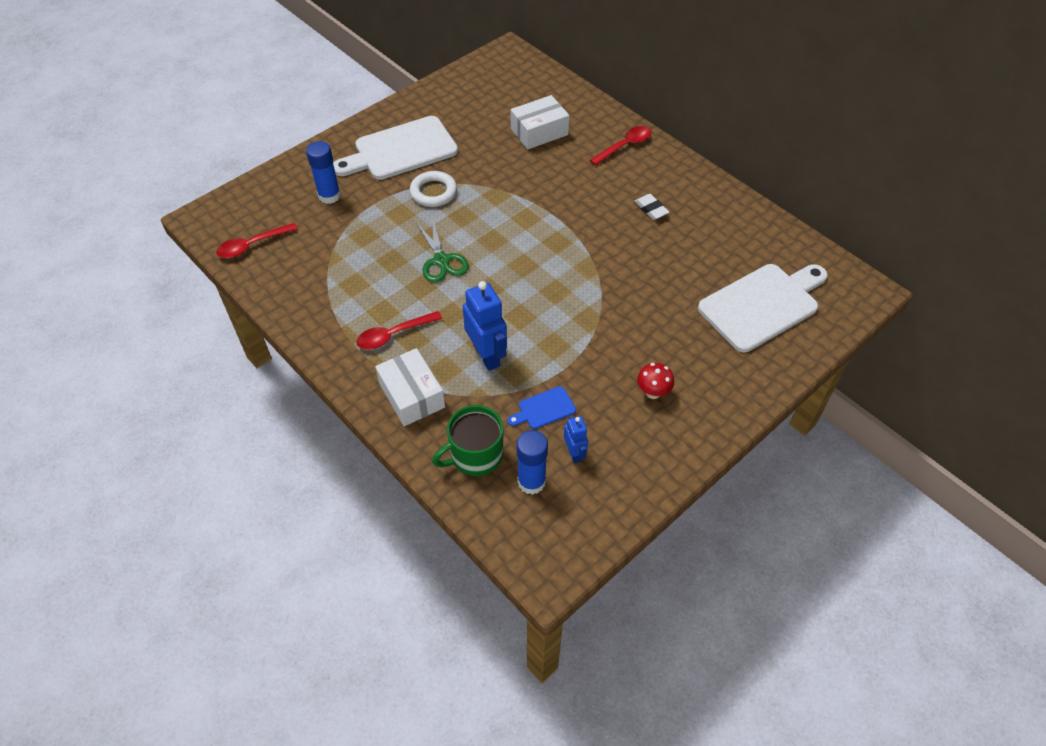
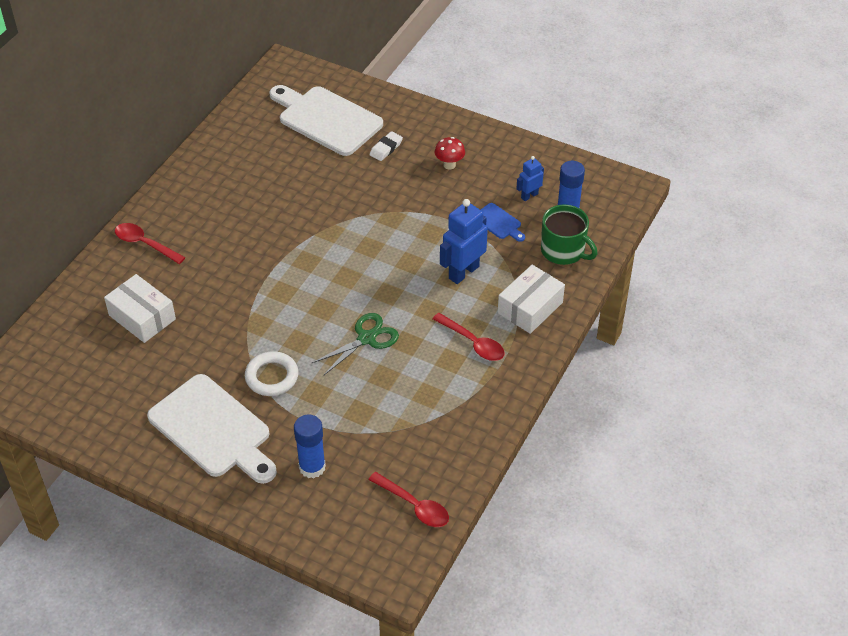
camera: 110 degrees left, 5 degrees down
(651, 209) = (234, 206): white eraser -> white eraser (386, 148)

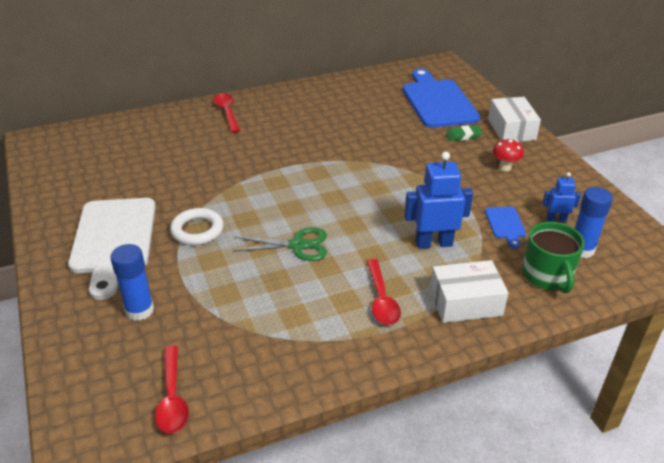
camera: 40 degrees right, 10 degrees down
(142, 317) = (168, 149): white box -> white box (511, 129)
(326, 119) = (437, 101): white cutting board -> blue cutting board
(386, 148) = (463, 136): white eraser -> green eraser

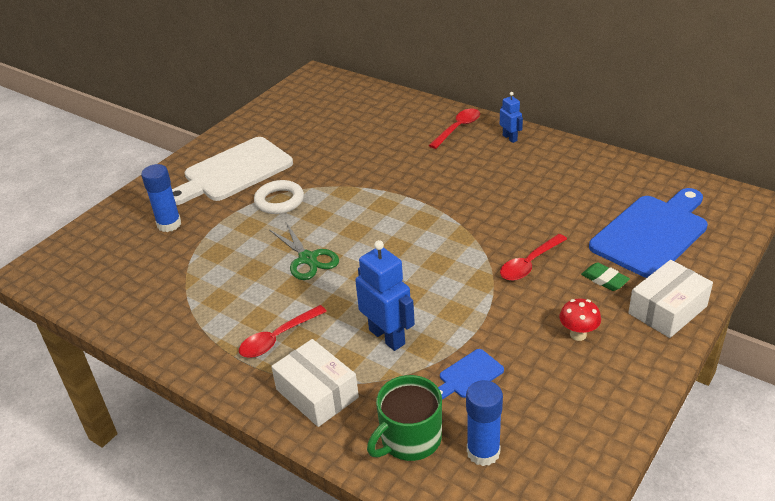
camera: 60 degrees right, 0 degrees up
(172, 398) = (95, 285): red spoon -> red spoon (529, 264)
(556, 219) = (519, 412): blue robot -> blue robot (510, 138)

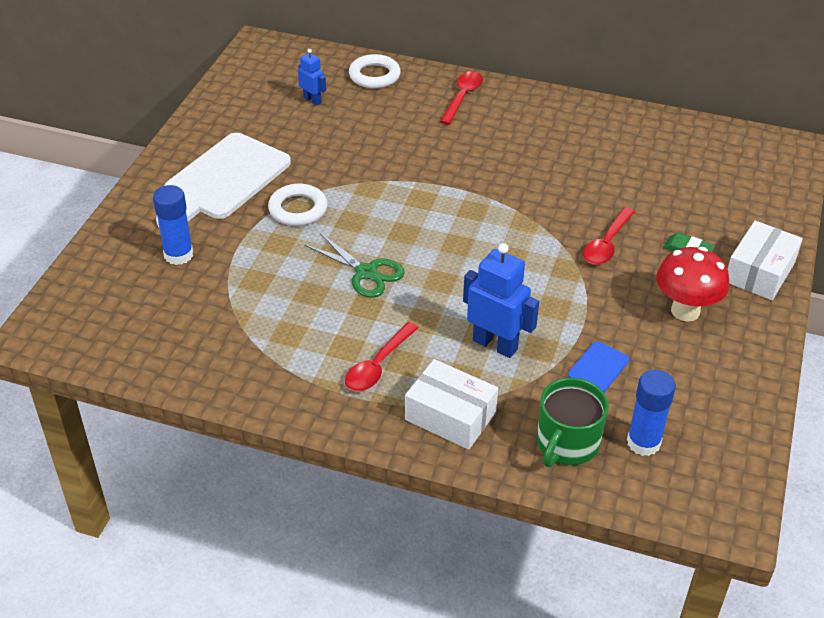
camera: 20 degrees left, 5 degrees up
(393, 105) = (374, 75): none -> white ring
(510, 138) = (525, 102): blue robot -> blue robot (312, 100)
(578, 334) = (685, 311): red mushroom -> red mushroom, size x1.69
(651, 233) = (714, 194): blue cutting board -> none

